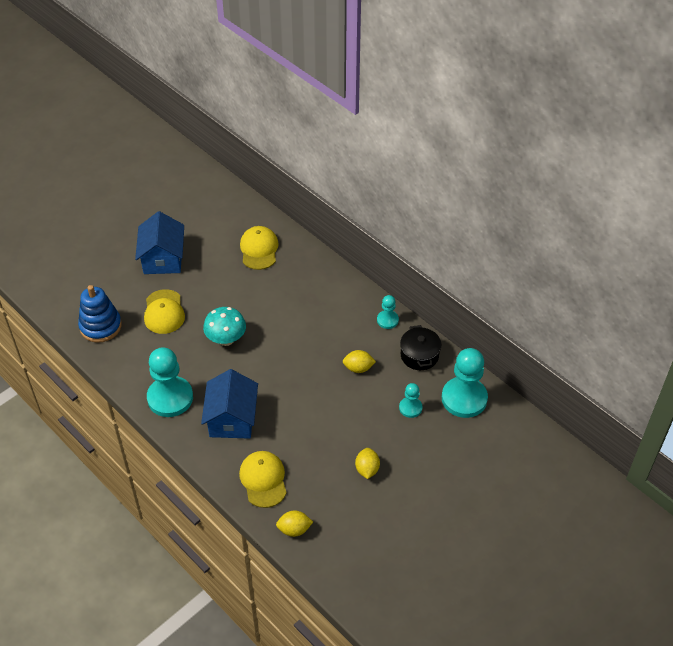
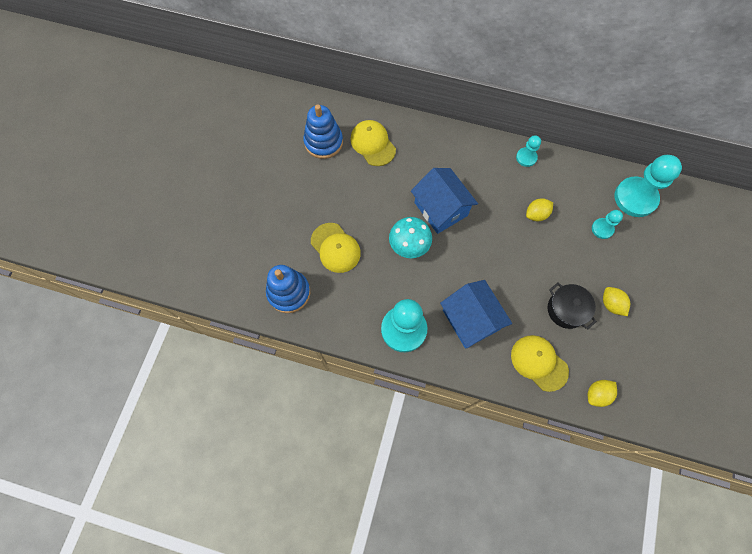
camera: 30 degrees left, 20 degrees up
(163, 258) = (295, 195): blue house -> blue house (441, 209)
(218, 230) = (323, 142): none -> blue stacking toy
(419, 355) = (574, 177): black pot -> black pot (566, 310)

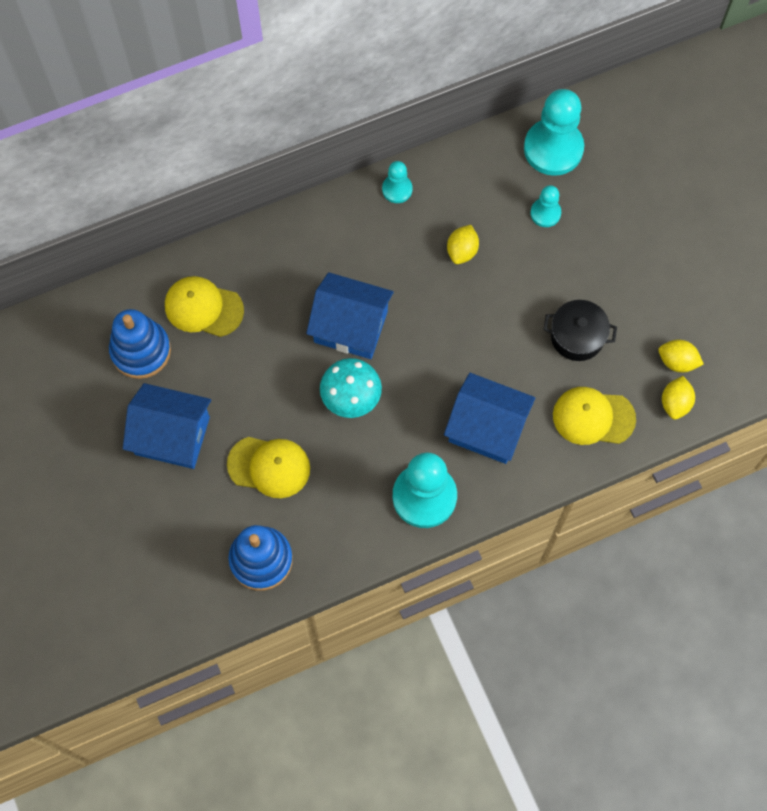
camera: 40 degrees left, 0 degrees up
(301, 194) = (172, 436): none -> blue house
(611, 304) = (618, 293): yellow lemon -> yellow lemon (677, 361)

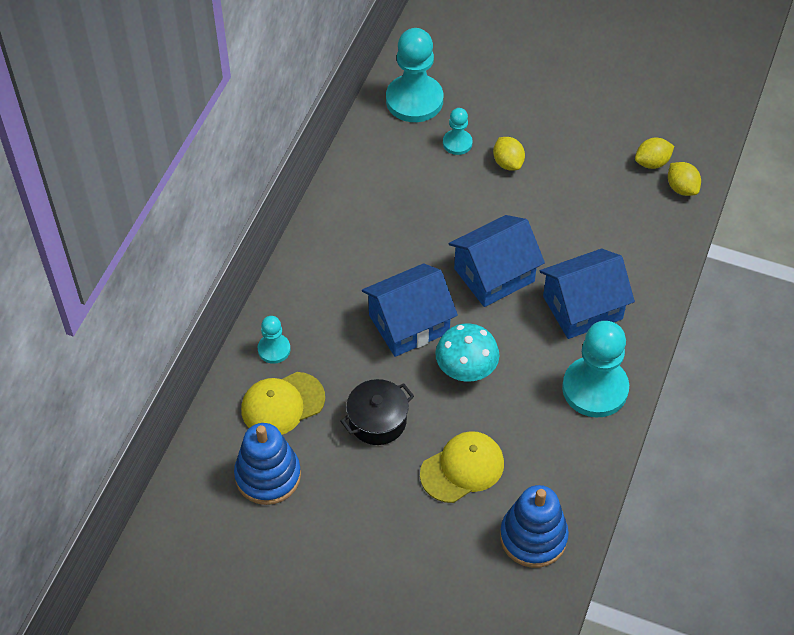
camera: 45 degrees left, 15 degrees down
(172, 436) = (363, 513): blue house -> blue house (494, 275)
(397, 189) = (335, 209): turquoise pawn -> turquoise pawn (274, 349)
(462, 251) = (429, 211): yellow lemon -> yellow lemon (508, 163)
(577, 336) = (571, 201): black pot -> black pot (377, 421)
(593, 417) = (642, 241): yellow cap -> none

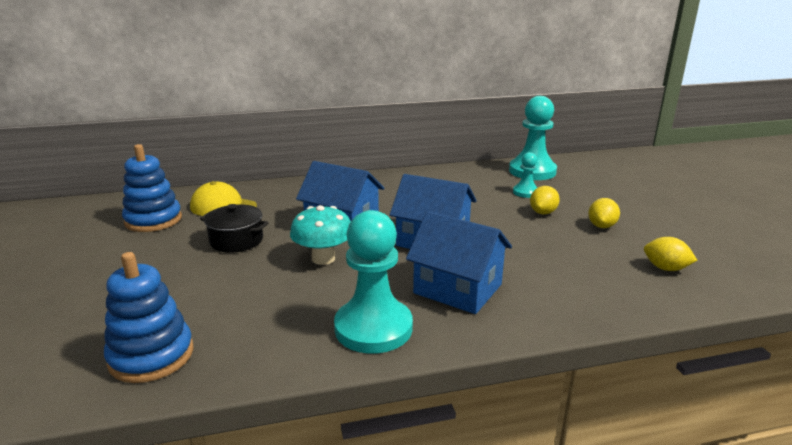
camera: 55 degrees right, 30 degrees down
(274, 349) = (268, 192): turquoise pawn -> none
(462, 468) = (214, 290): yellow cap -> none
(681, 188) = (672, 293): yellow lemon -> yellow lemon (601, 226)

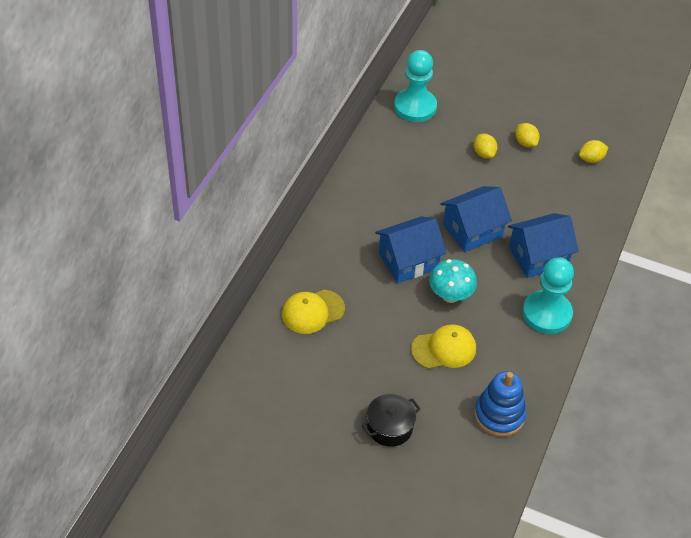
camera: 55 degrees left, 25 degrees up
(153, 220) = (300, 361): blue stacking toy -> none
(236, 241) = (383, 327): black pot -> black pot (389, 427)
(237, 281) = (444, 349): none -> yellow cap
(525, 192) = (446, 138): turquoise pawn -> none

